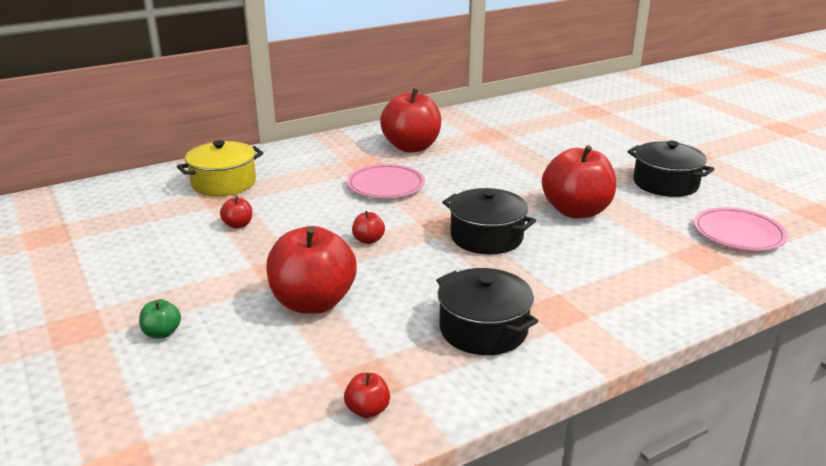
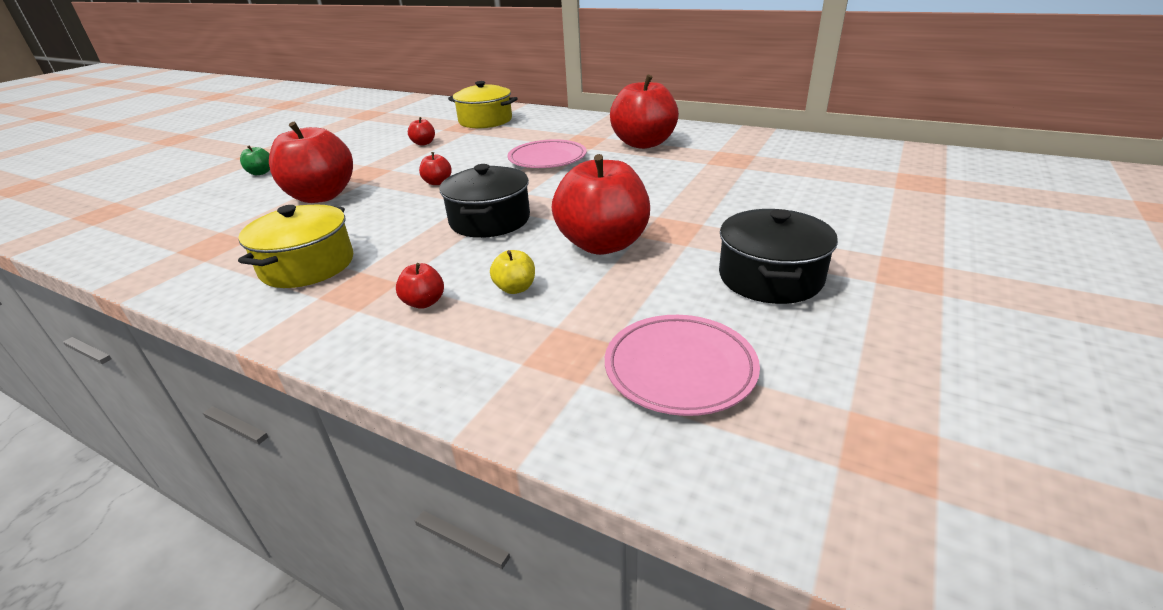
camera: 60 degrees right, 5 degrees up
(367, 410) = (170, 257): red apple -> red apple (424, 302)
(483, 329) = (307, 265): black pot -> yellow pot
(611, 254) = (515, 288): none -> yellow apple

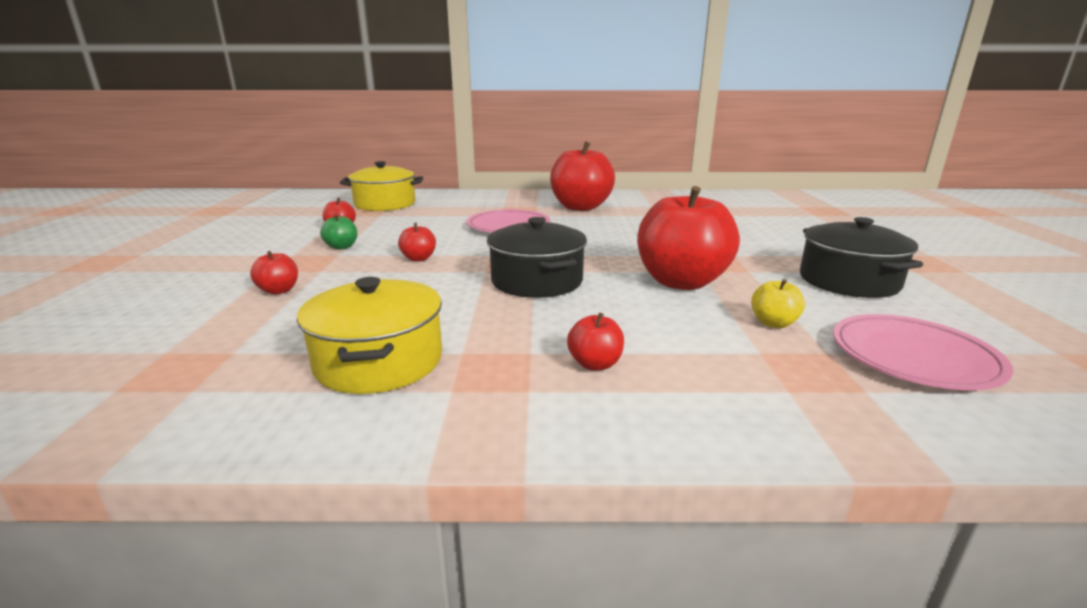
camera: 30 degrees left, 10 degrees down
(260, 173) = (135, 280): green apple -> green apple (341, 247)
(321, 196) = (279, 290): red apple -> red apple, size x0.42
(515, 288) = (666, 331): yellow apple -> yellow apple (773, 323)

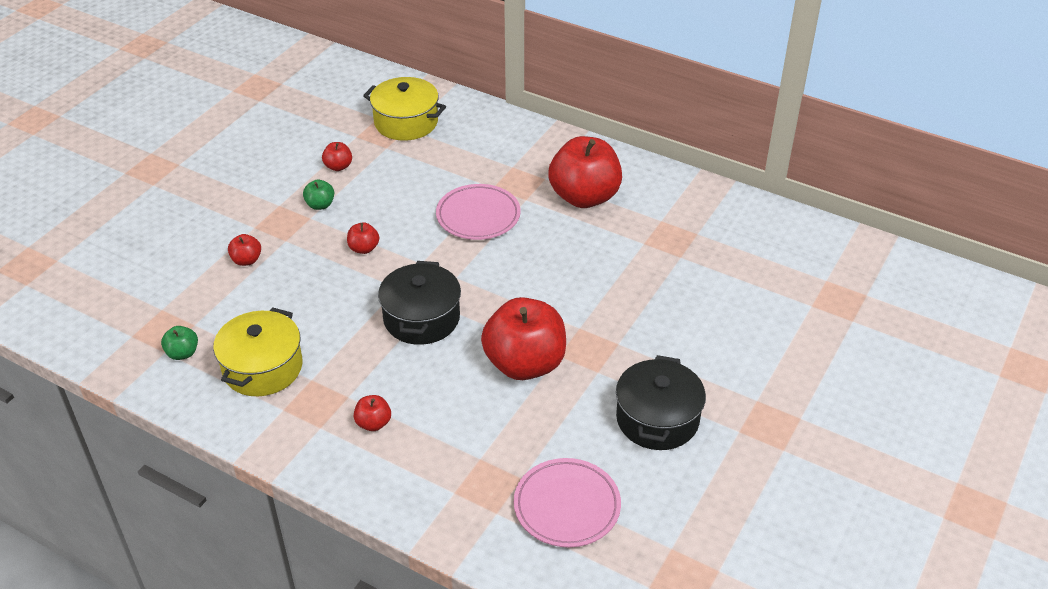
camera: 30 degrees right, 20 degrees up
(229, 382) = (182, 353): none -> green apple
(773, 323) = (526, 437): yellow apple -> none

